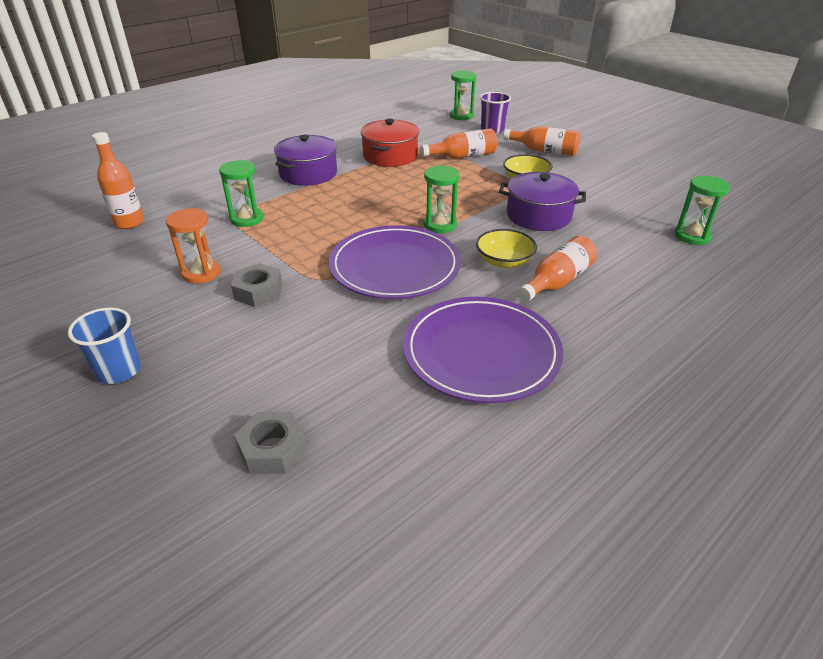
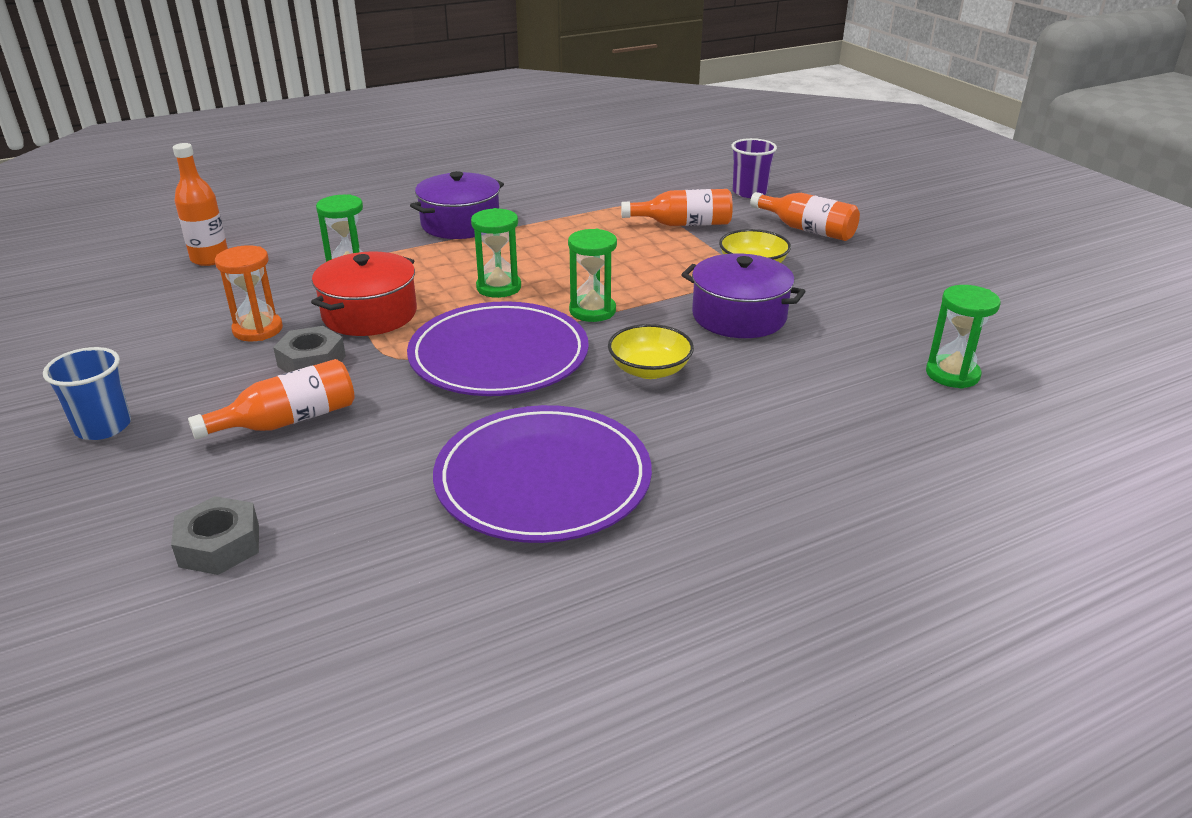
camera: 15 degrees right, 5 degrees down
(390, 156) = (582, 213): red pot -> red pot (369, 314)
(461, 116) = (716, 169): green hourglass -> green hourglass (498, 287)
(557, 281) = (706, 406): orange bottle -> orange bottle (288, 420)

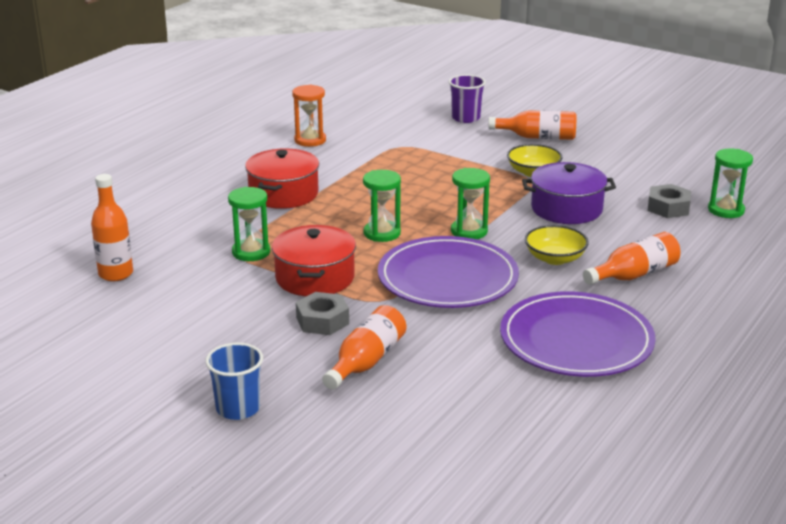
camera: 30 degrees left, 5 degrees down
(220, 545) = (436, 441): grey nut -> grey nut (668, 207)
(258, 329) = (246, 312): orange hourglass -> orange hourglass (310, 140)
(460, 224) = (283, 194): purple pot -> red pot
(683, 224) = (450, 153): orange bottle -> orange bottle (634, 274)

